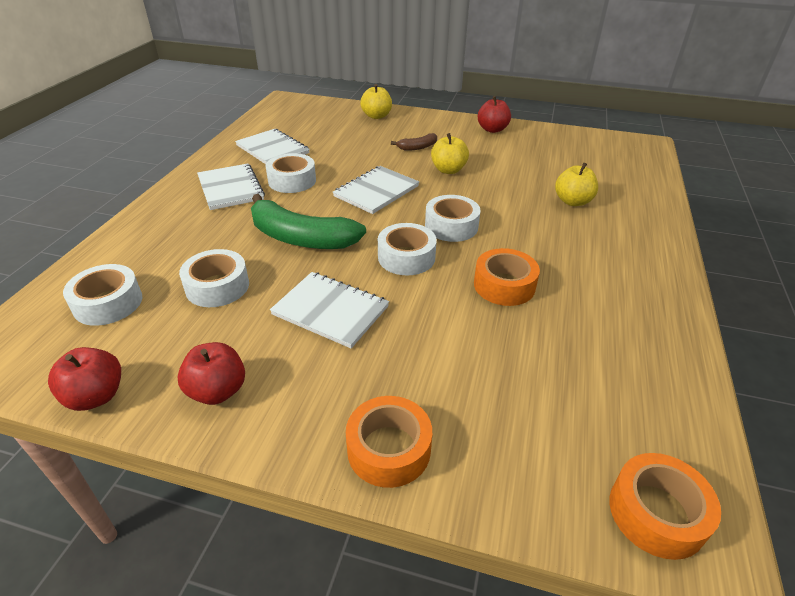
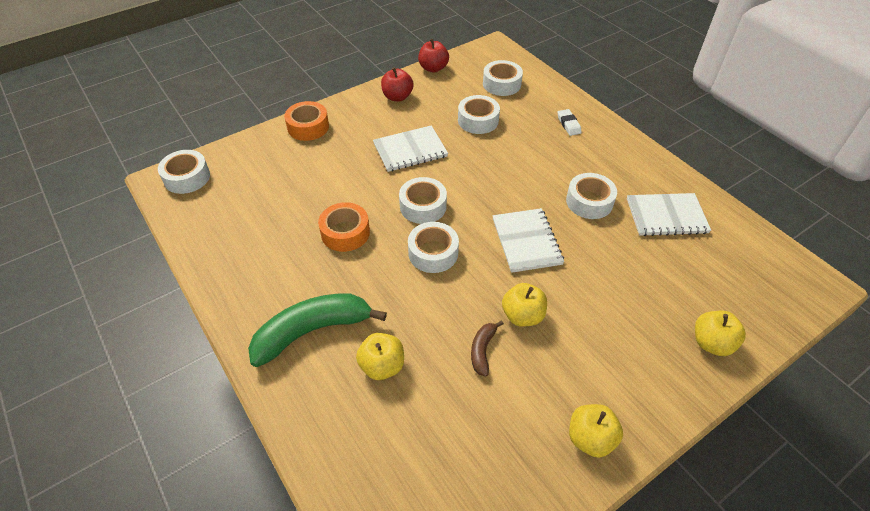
camera: 130 degrees right, 10 degrees up
(173, 225) = (568, 124): none -> white eraser
(230, 188) = (603, 165): white notebook -> none
(301, 238) = (496, 170): green banana -> green banana (312, 331)
(417, 147) = (593, 325): brown banana -> brown banana (482, 350)
(492, 129) = (590, 438): red apple -> yellow apple
(656, 513) = (187, 177): orange tape -> white tape

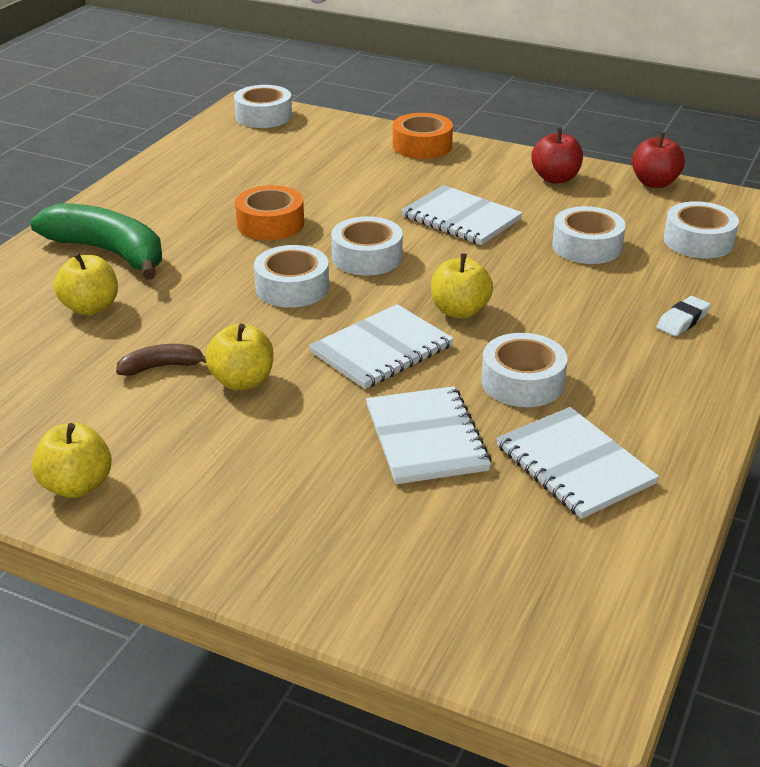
camera: 60 degrees right, 15 degrees down
(619, 259) = (426, 438): none -> white notebook
(711, 343) = (328, 568): yellow apple -> yellow apple (459, 311)

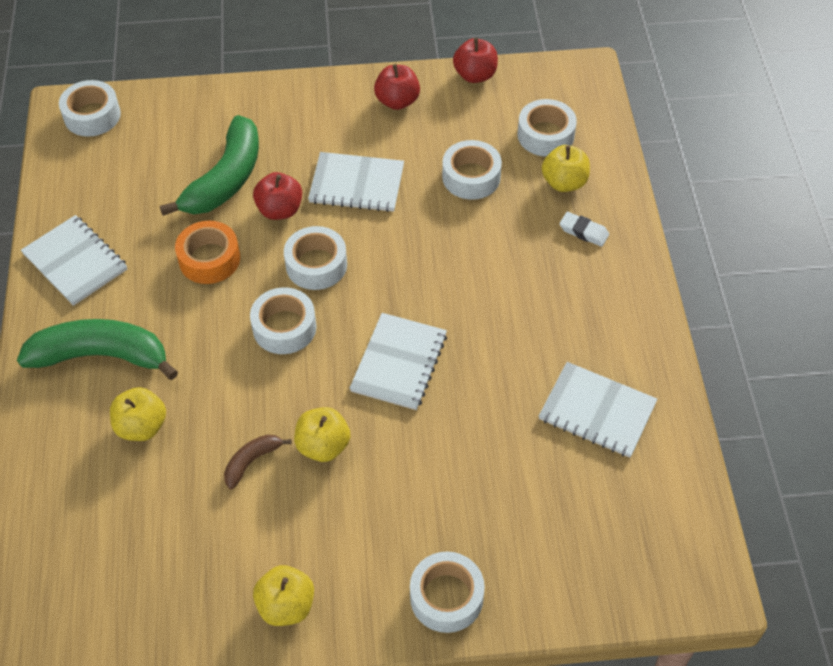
camera: 30 degrees left, 20 degrees up
(339, 181) = (226, 179): none -> green banana
(369, 213) = (280, 210): none -> red apple
(422, 146) = (262, 102): orange tape -> none
(426, 438) = (489, 435): white notebook -> white notebook (75, 262)
(459, 311) = (426, 294): yellow apple -> yellow apple (564, 182)
(522, 382) = (517, 348): white tape -> white tape (446, 597)
(682, 320) = (583, 232): white eraser -> white eraser turned 75 degrees counterclockwise

